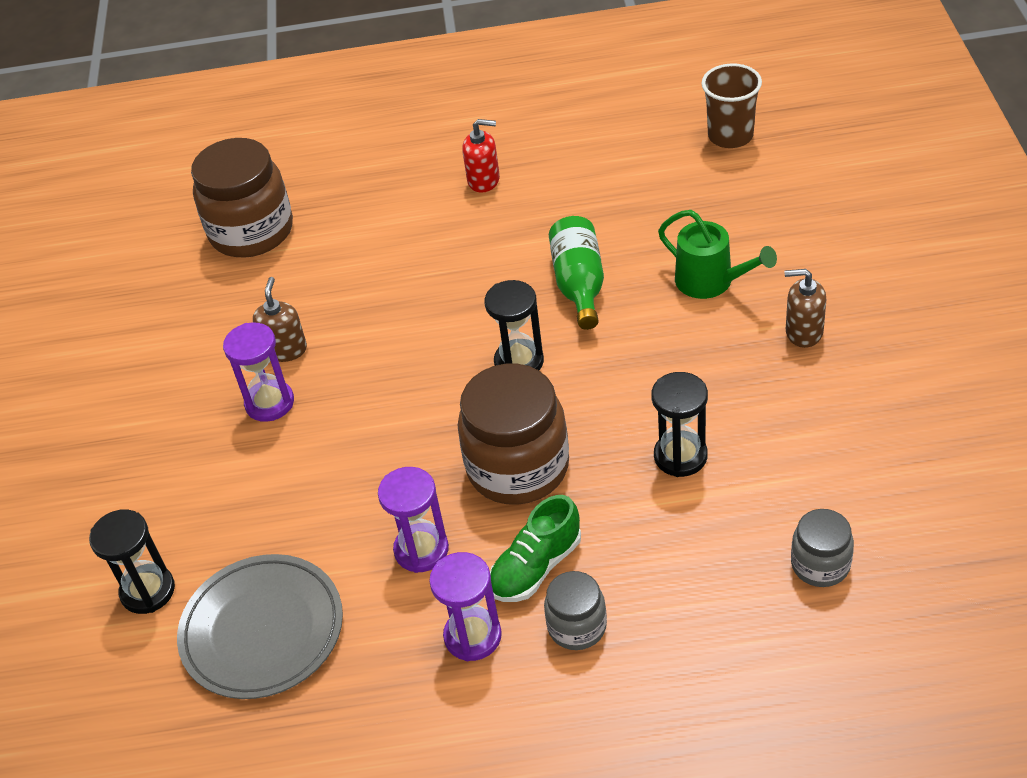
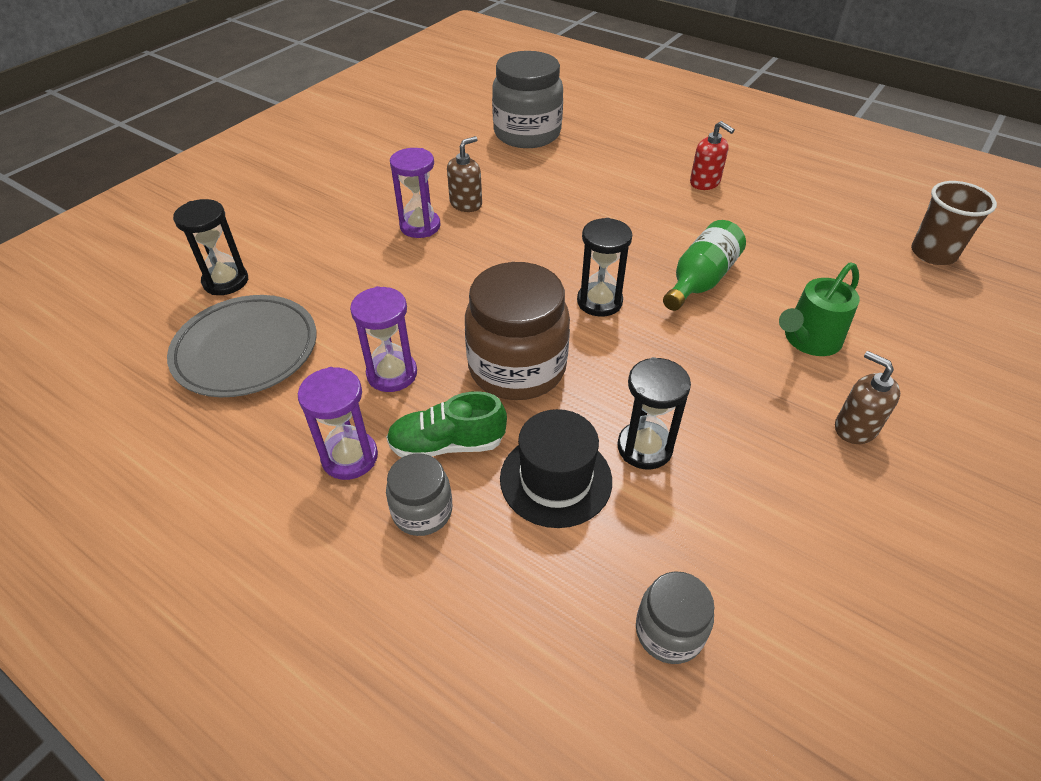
camera: 35 degrees right, 0 degrees up
(251, 231) = (527, 134): brown jar -> grey jar
(644, 528) = (555, 479): none -> black hat
(710, 281) = (809, 340): green watering can -> green watering can turned 60 degrees clockwise

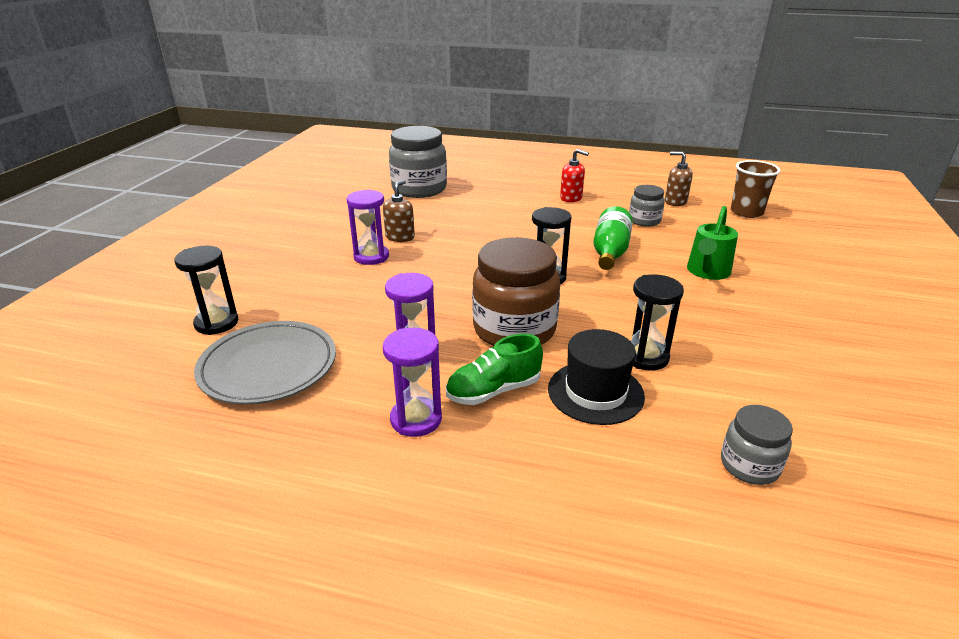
camera: 20 degrees left, 15 degrees down
(422, 511) = (505, 440): grey jar -> grey jar (644, 221)
(855, 428) = (774, 313): brown soap dispenser -> brown soap dispenser (675, 201)

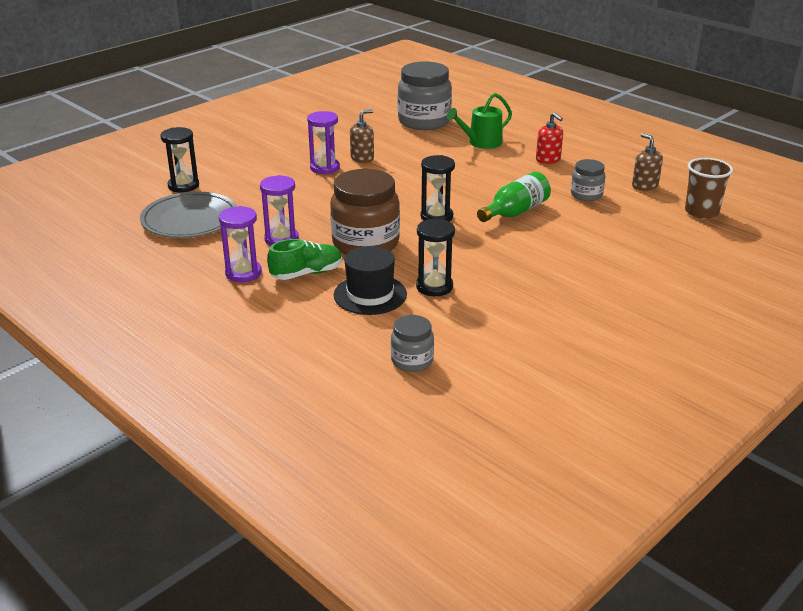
camera: 30 degrees right, 0 degrees up
(493, 391) = (306, 273): green shoe -> green shoe turned 150 degrees clockwise
(707, 272) = (576, 248): green watering can -> green watering can (481, 143)

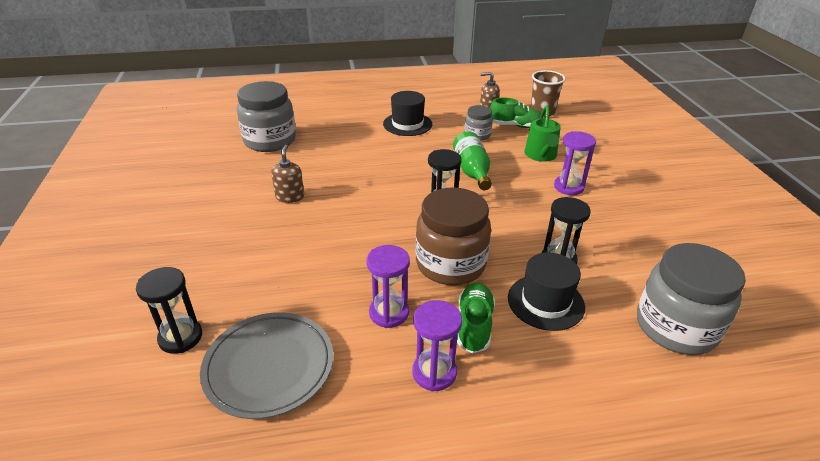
camera: 55 degrees left, 5 degrees up
(325, 168) = (279, 224): purple hourglass -> purple hourglass (568, 187)
(412, 361) = (675, 327): grey jar -> grey jar, size x1.91
(481, 143) = (344, 135): green watering can -> green watering can (541, 155)
(548, 159) = (407, 124): red soap dispenser -> black hat
(641, 207) = (515, 126): none -> green shoe

